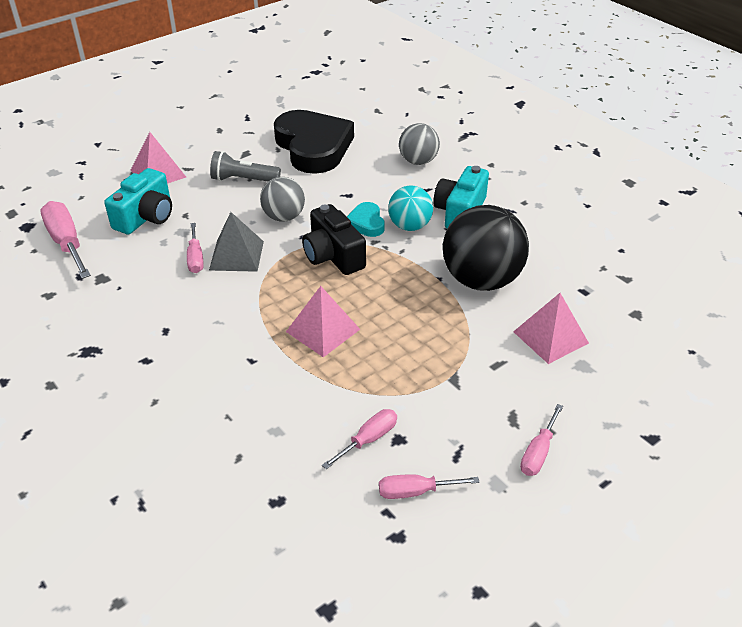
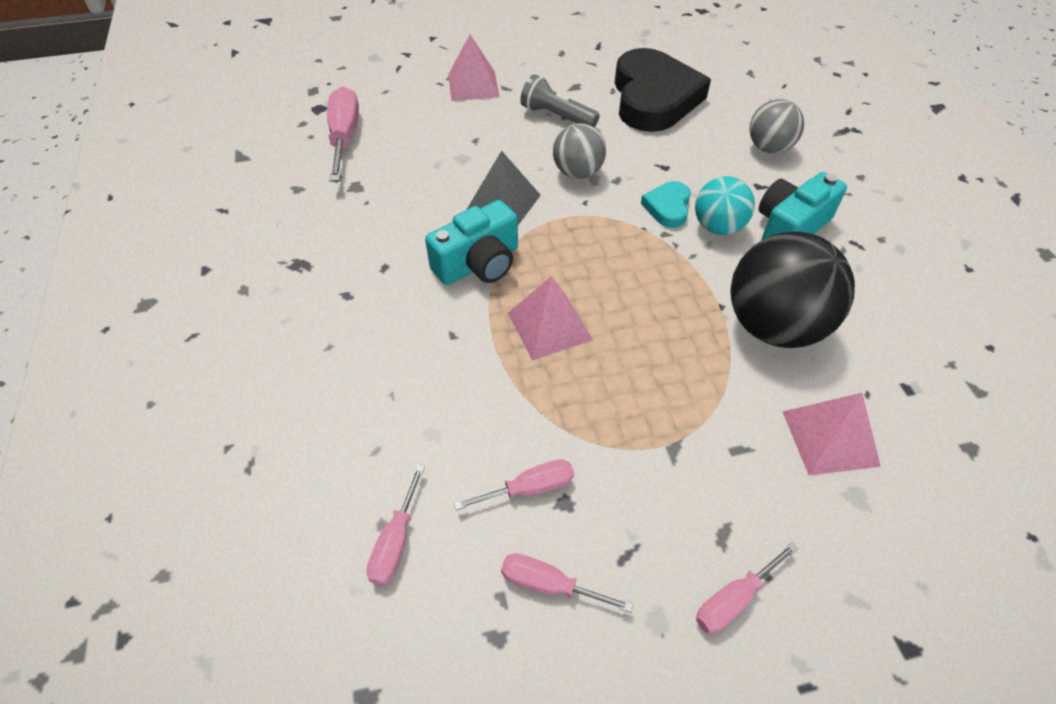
camera: 25 degrees right, 10 degrees up
(146, 217) = (435, 131): turquoise camera -> turquoise camera (478, 263)
(195, 258) = (459, 193): pink screwdriver -> pink screwdriver (395, 542)
(333, 256) = (608, 236): black camera -> none

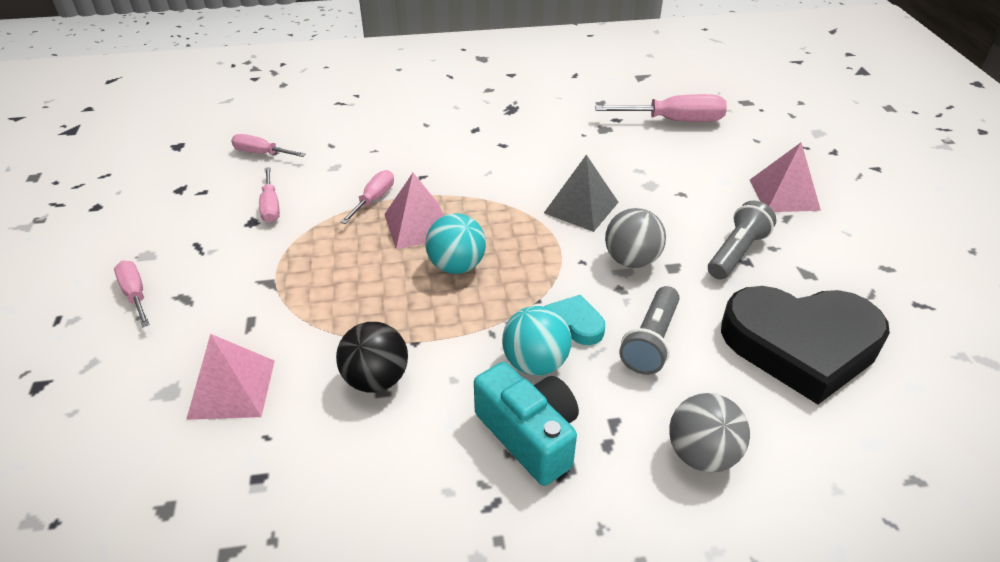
camera: 95 degrees right, 10 degrees down
(478, 263) = (499, 191): turquoise camera -> none
(549, 585) = (198, 210): pink screwdriver -> pink screwdriver (374, 199)
(610, 287) = (457, 266): none -> turquoise ball
(673, 165) = (651, 341): none -> grey flashlight
(774, 326) = (376, 379): black ball -> black ball, size x0.58

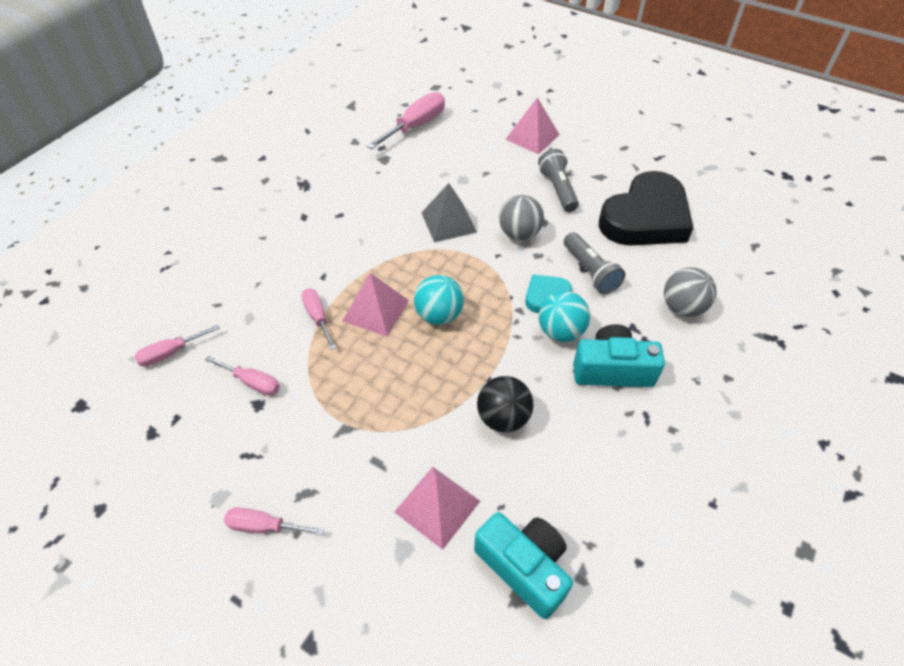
camera: 50 degrees left, 10 degrees up
(207, 494) = (524, 567): none -> turquoise camera

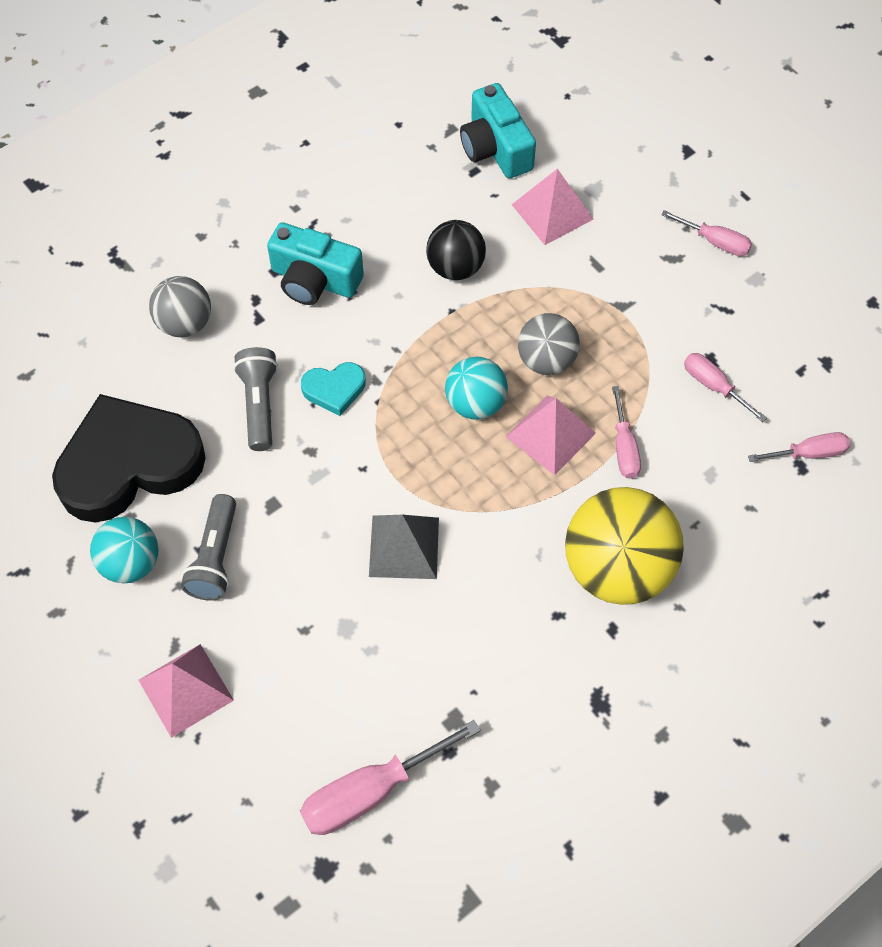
camera: 160 degrees left, 10 degrees up
(307, 246) = (617, 568): none -> yellow ball
(519, 234) = (316, 493): grey ball -> grey ball (546, 360)
(560, 331) = (344, 338): turquoise ball -> turquoise ball (131, 563)

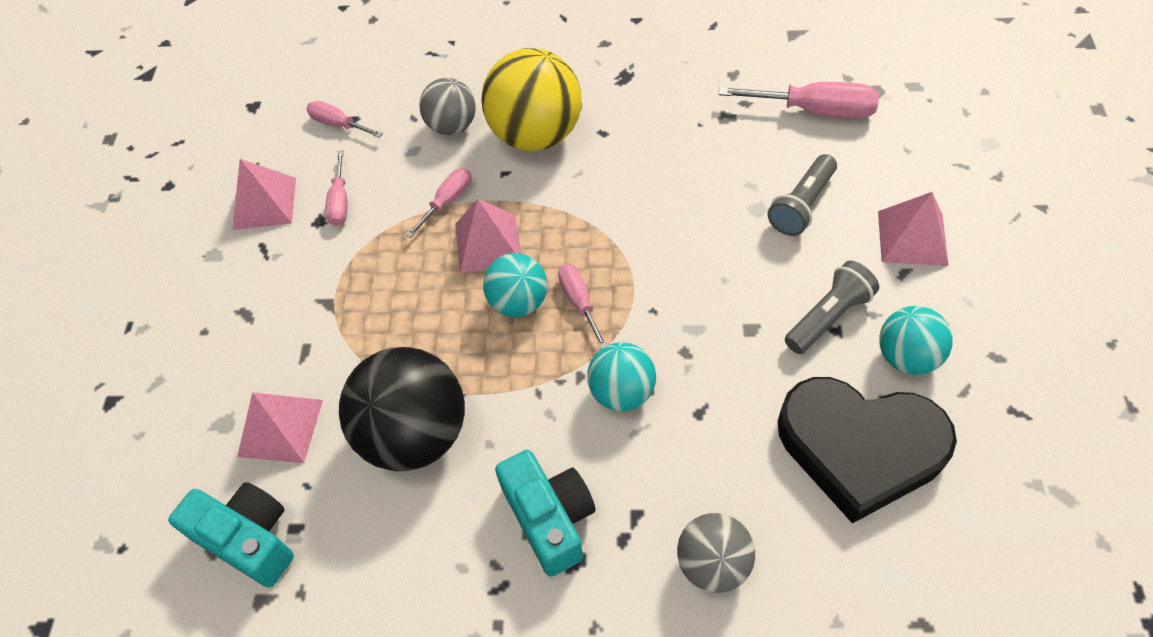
camera: 135 degrees left, 5 degrees down
(259, 405) = (699, 423): grey flashlight -> grey flashlight (802, 205)
(334, 389) = (622, 392): turquoise heart -> turquoise ball
(404, 547) = (670, 234): grey pyramid -> none
(455, 267) = (415, 434): black ball -> black ball, size x1.73
(495, 148) = (249, 539): turquoise camera -> turquoise camera turned 75 degrees counterclockwise
(546, 360) = (431, 299): grey ball -> grey ball (452, 126)
(715, 242) = (200, 304): pink screwdriver -> pink screwdriver (579, 302)
(773, 342) = (264, 203): none -> pink pyramid

